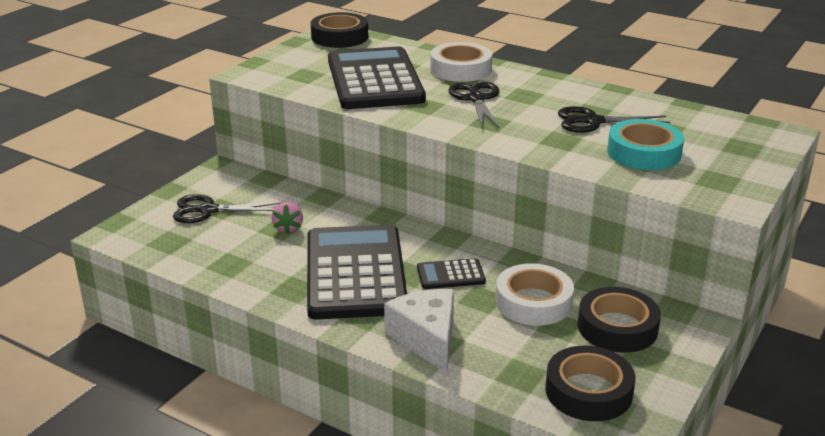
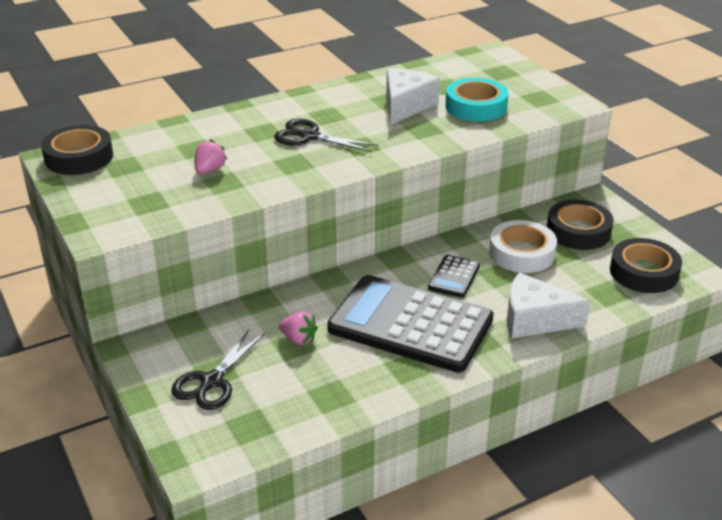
camera: 60 degrees left, 5 degrees up
(374, 80) = (209, 170): black calculator -> pink strawberry
(460, 69) = (240, 124): white tape -> none
(593, 121) = (406, 106): black scissors -> white cheese

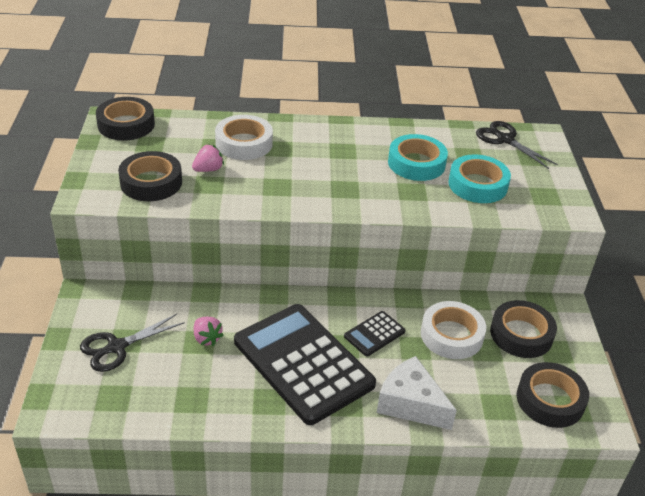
camera: 25 degrees right, 5 degrees up
(160, 199) = (151, 182): none -> black tape
(223, 137) = (244, 143): none -> white tape
(309, 137) = (311, 166): black scissors -> black scissors (505, 140)
(406, 106) = (416, 163): white cheese -> turquoise tape

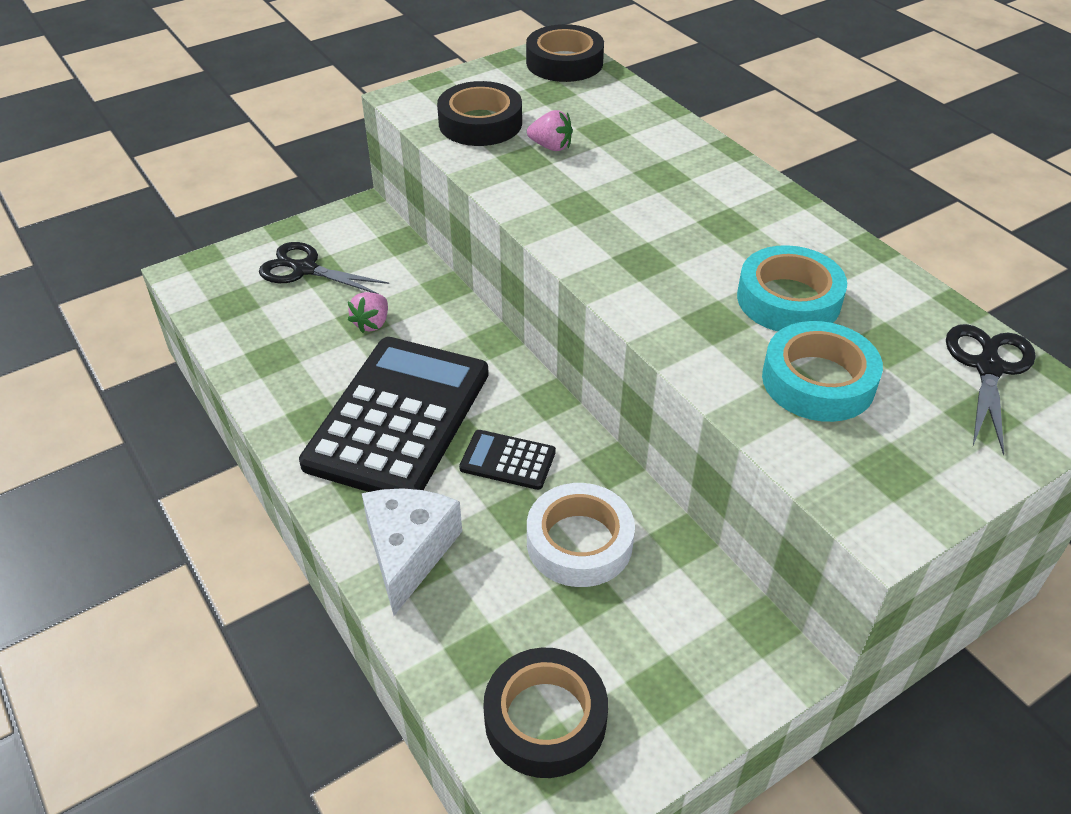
camera: 60 degrees right, 5 degrees up
(244, 143) = (636, 147): white tape -> none
(521, 334) = (659, 626): black tape -> none

